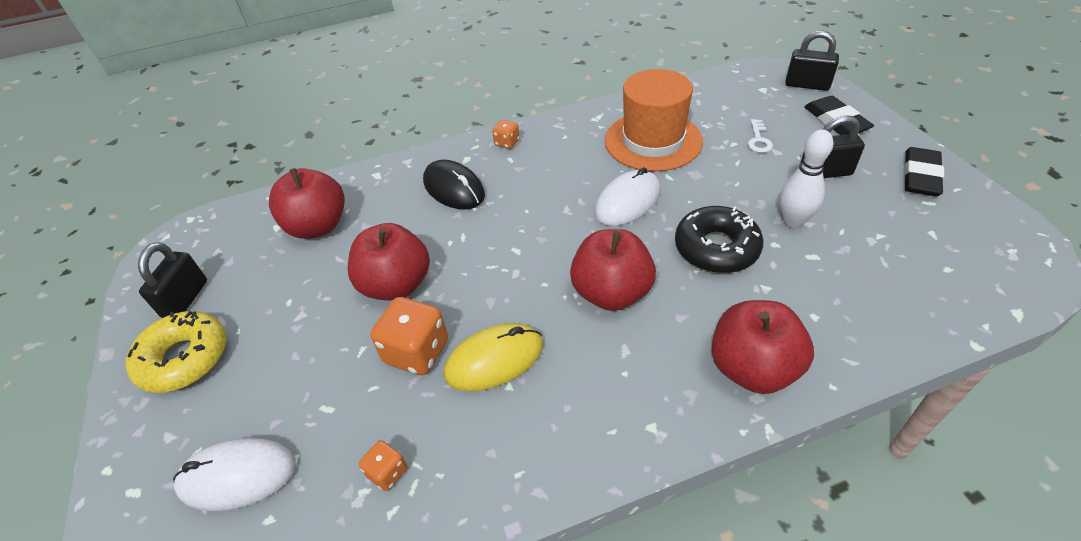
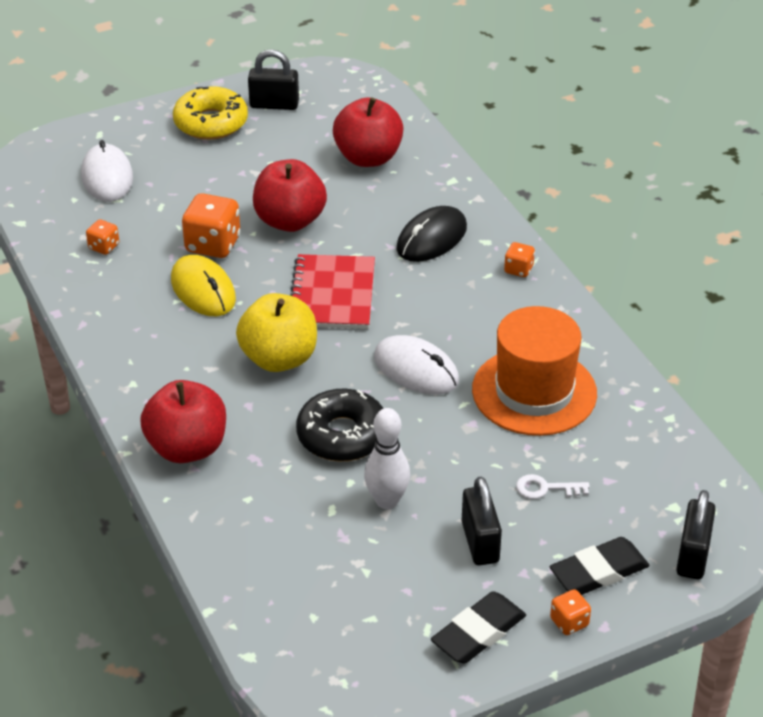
camera: 80 degrees right, 5 degrees down
(520, 253) = (332, 294): none -> red notebook
(611, 293) = (279, 358): red apple -> yellow apple
(890, 135) = (569, 622): none -> orange dice
(920, 176) = (478, 632): black eraser -> black eraser turned 60 degrees counterclockwise

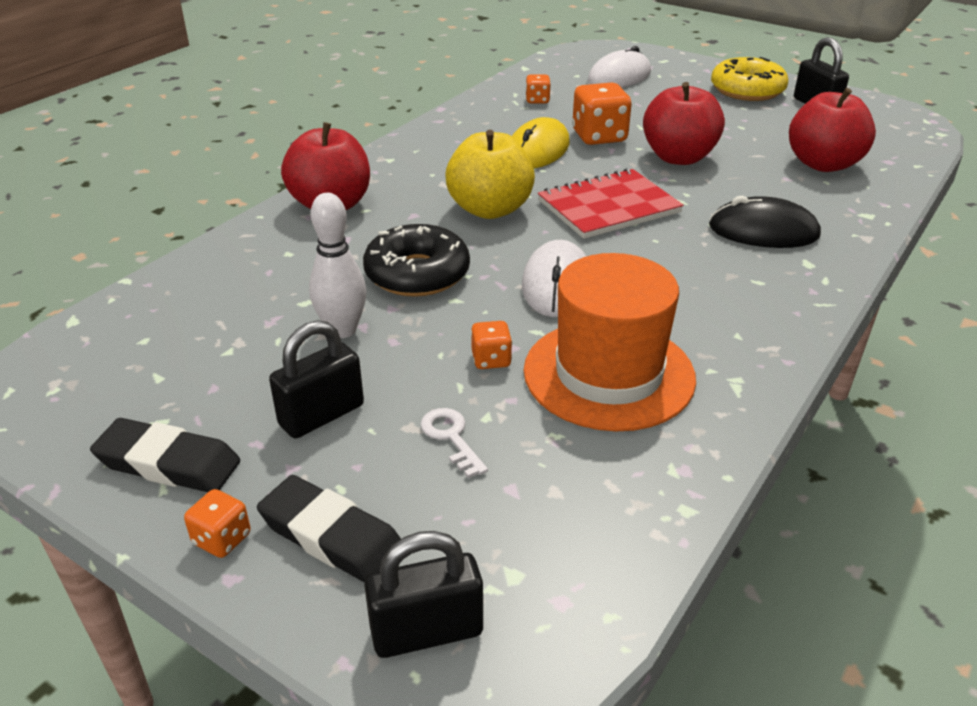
camera: 60 degrees right, 5 degrees down
(518, 269) = (795, 297): orange dice -> orange dice (491, 360)

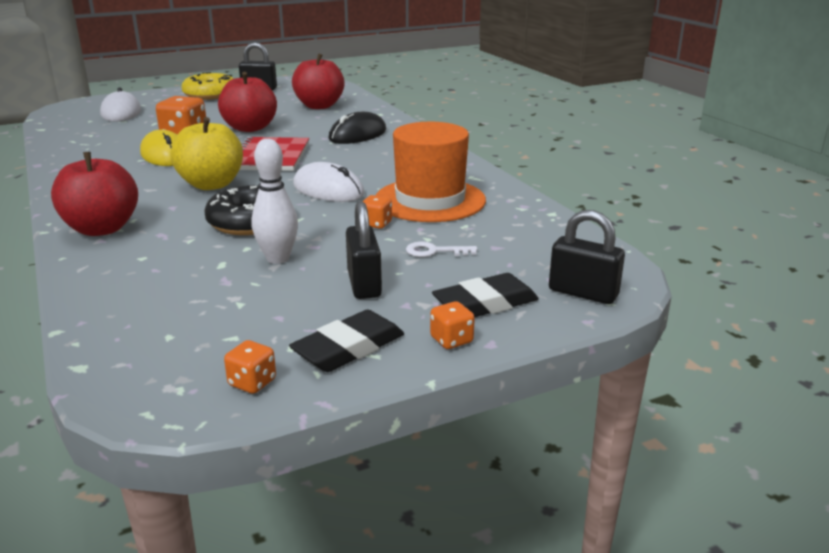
camera: 60 degrees left, 10 degrees down
(427, 631) = (583, 293): black padlock -> black padlock turned 75 degrees counterclockwise
(537, 100) = (98, 138): orange dice -> orange dice (252, 383)

